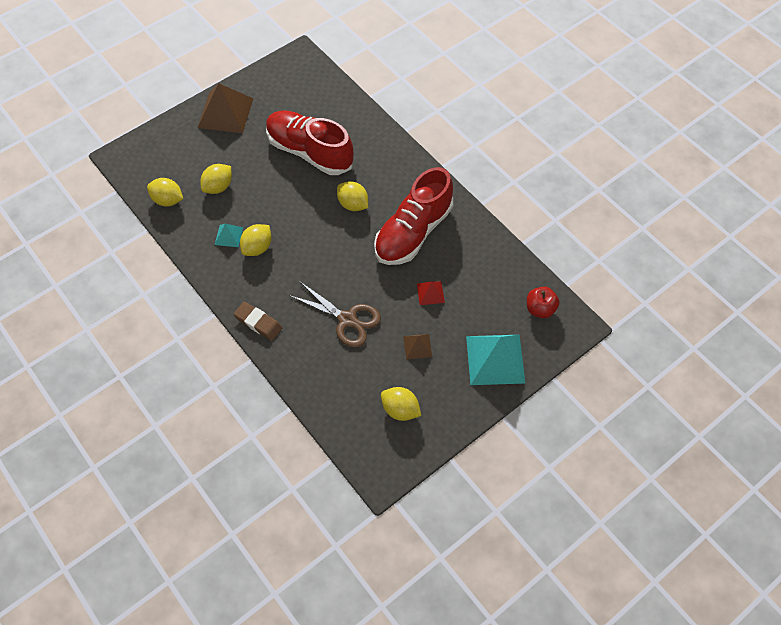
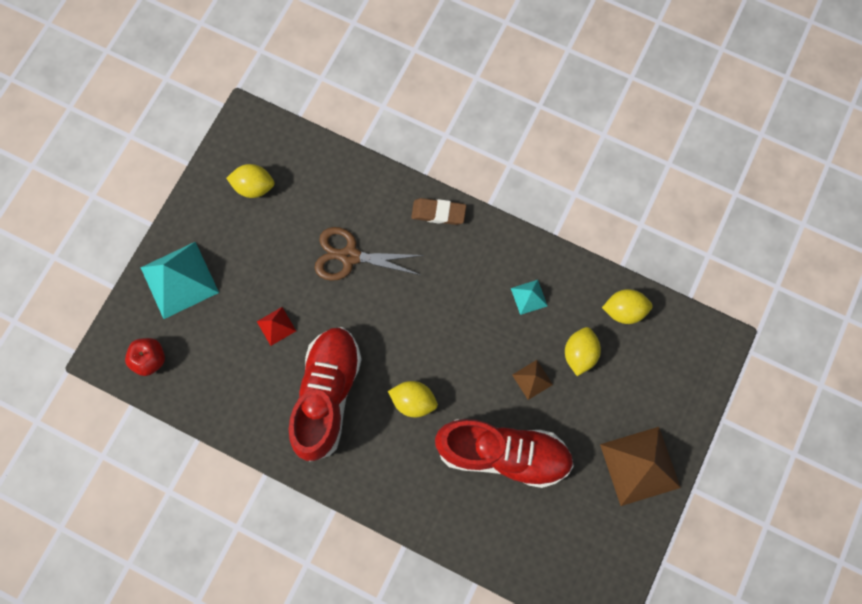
camera: 155 degrees right, 15 degrees up
(257, 248) = (489, 296): yellow lemon -> none
(417, 346) = (264, 259): brown pyramid -> brown pyramid (532, 379)

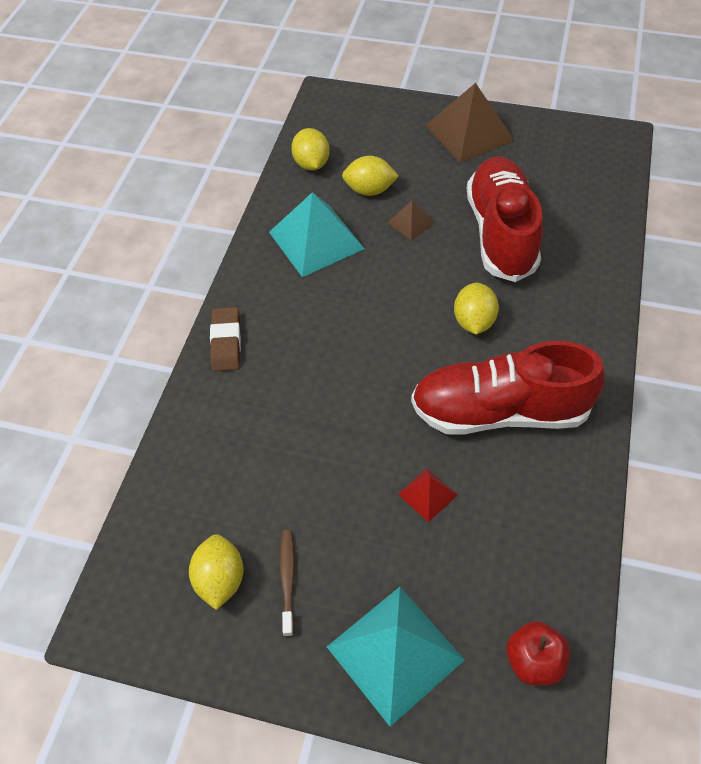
camera: 100 degrees left, 20 degrees down
(242, 226) = (287, 579): none -> brown toothbrush
(350, 256) = (305, 427): brown scissors -> none
(529, 297) = (316, 240): turquoise pyramid -> turquoise pyramid, size x2.08

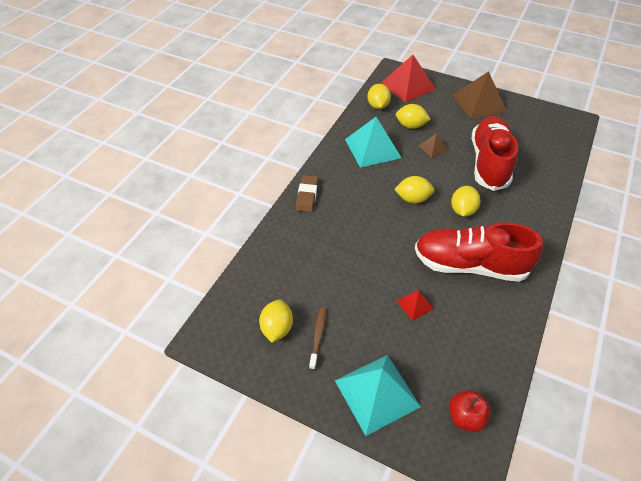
camera: 10 degrees right, 5 degrees down
(353, 120) = (408, 86): none -> red pyramid
(394, 316) = (412, 199): none -> yellow lemon

